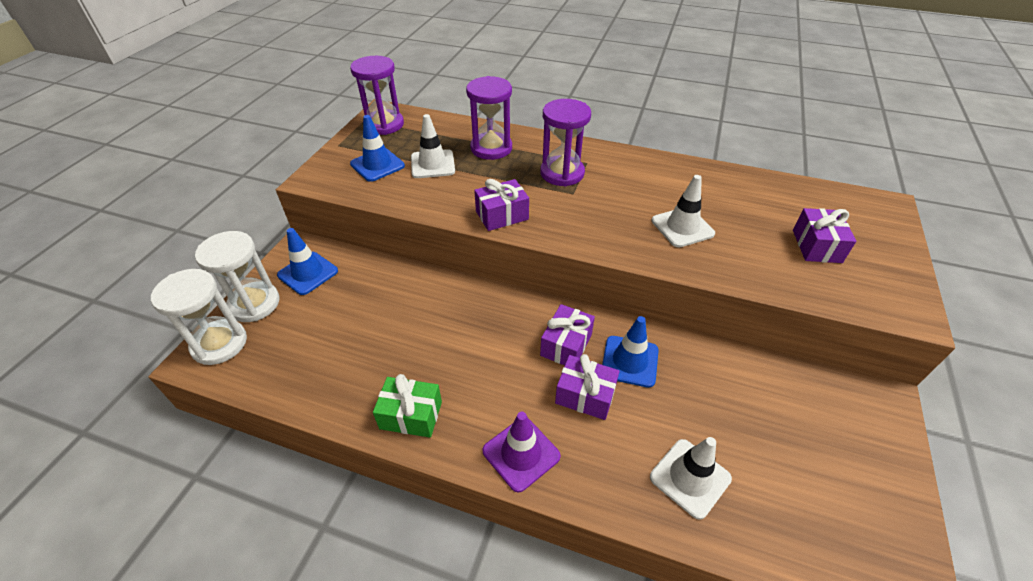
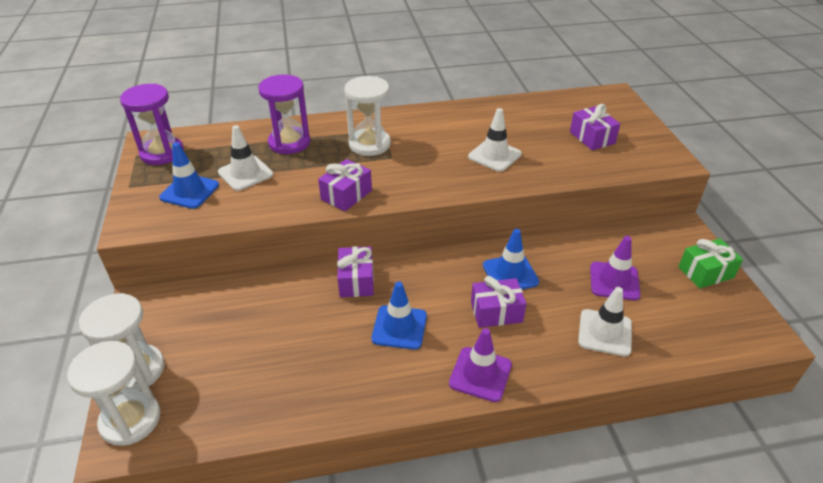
camera: 30 degrees left, 5 degrees down
(308, 273) = (171, 320): blue traffic cone -> blue traffic cone (399, 327)
(411, 415) = (371, 390): green gift -> green gift (705, 272)
(562, 173) = (369, 144): purple hourglass -> white hourglass
(566, 345) = (455, 282): purple gift -> purple gift (356, 281)
(745, 423) = (614, 281): none -> purple traffic cone

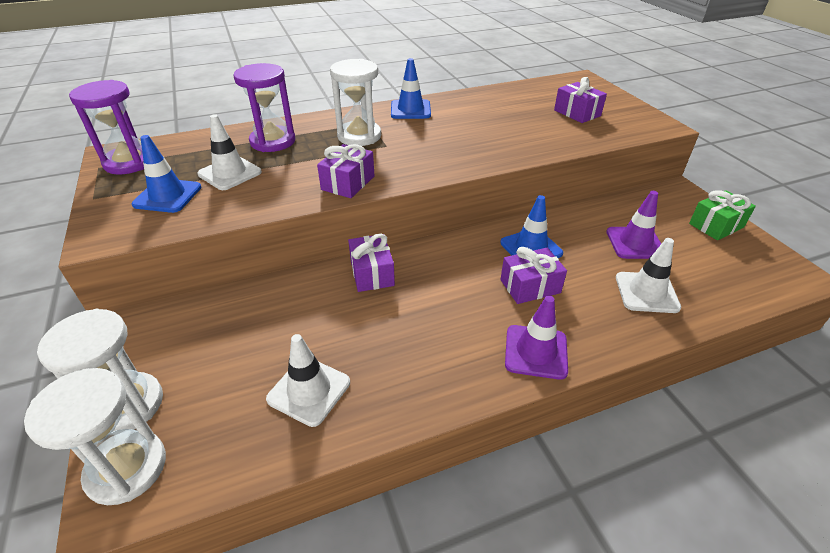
camera: 10 degrees left, 0 degrees up
(399, 327) = (432, 315): blue traffic cone -> blue traffic cone (410, 110)
(494, 155) = (490, 135): white traffic cone -> white traffic cone (309, 390)

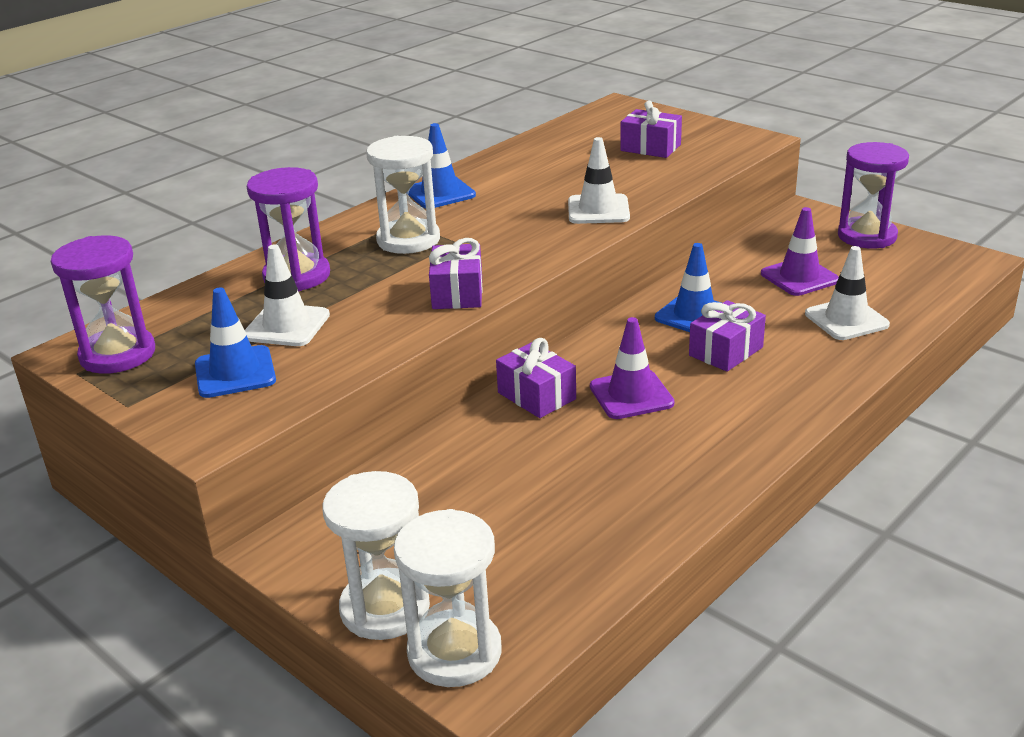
camera: 25 degrees left, 10 degrees down
(309, 390) = (581, 520): white traffic cone -> white traffic cone (598, 210)
(536, 352) = (782, 406): purple traffic cone -> purple traffic cone (631, 395)
(716, 225) = (867, 236): green gift -> purple hourglass

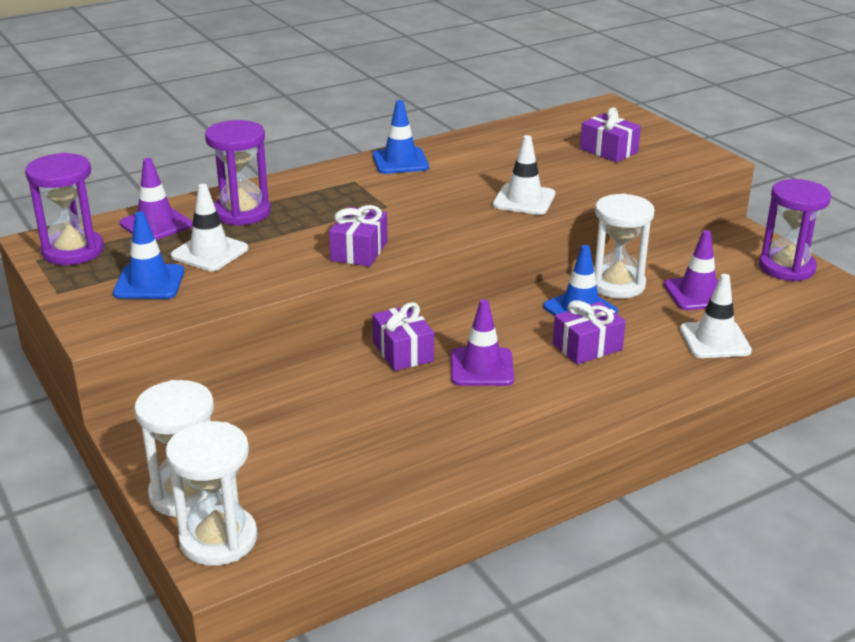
camera: 15 degrees right, 0 degrees up
(202, 307) = (156, 224): none -> purple traffic cone
(408, 240) = (348, 198): white hourglass -> white hourglass (617, 284)

